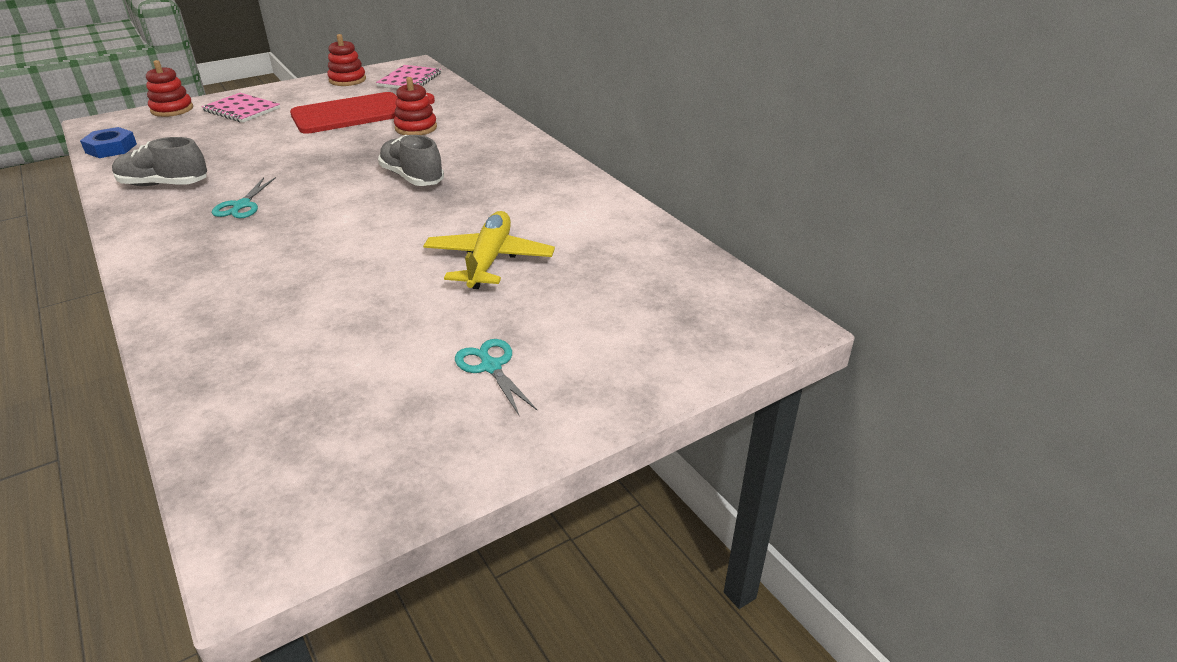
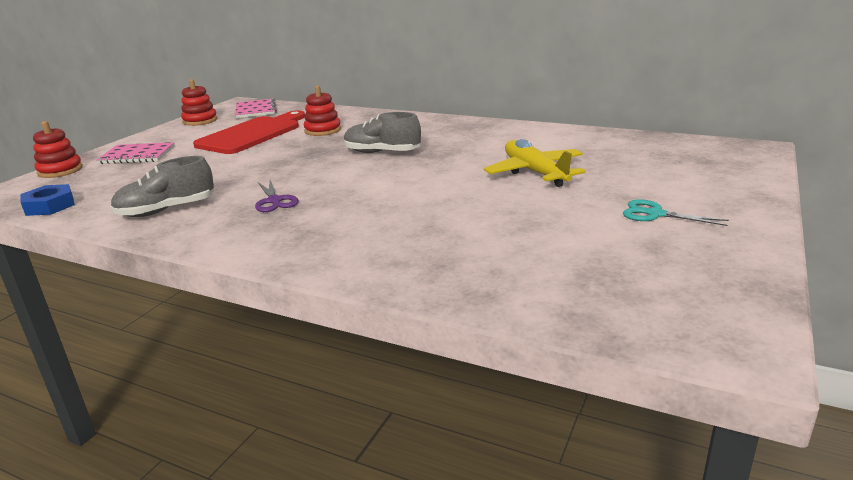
camera: 30 degrees left, 10 degrees down
(242, 205) = (274, 201): turquoise scissors -> purple scissors

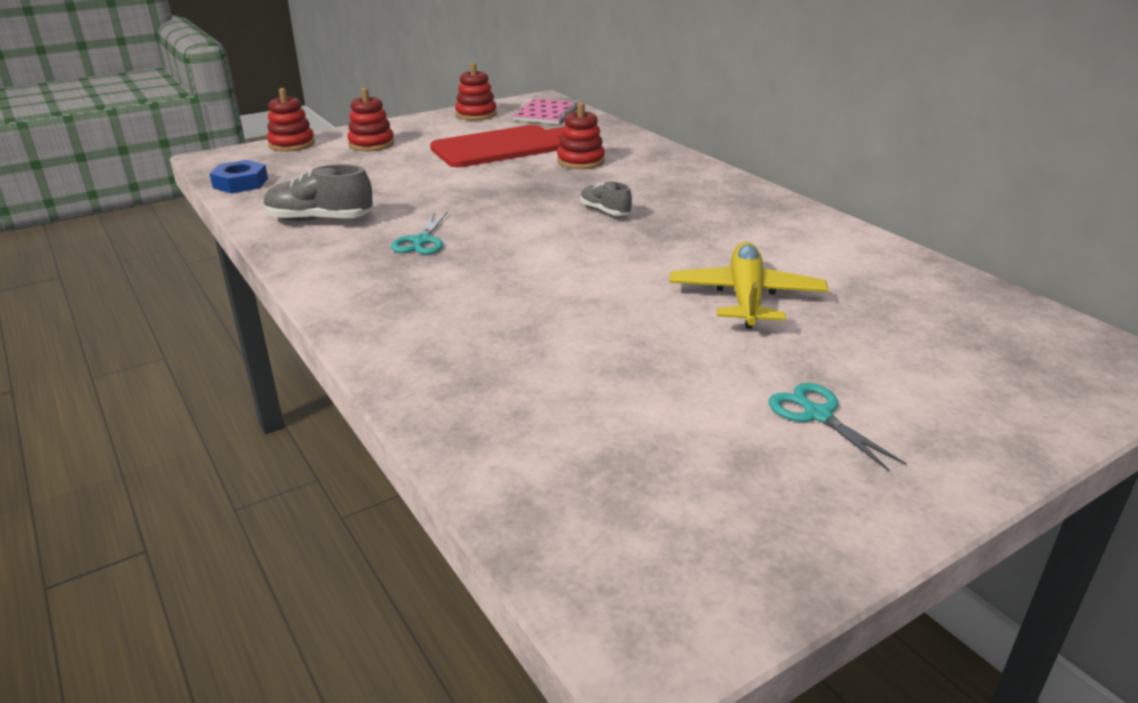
camera: 30 degrees right, 5 degrees up
(137, 155) = (371, 144): pink notebook -> red stacking toy
(274, 201) = (421, 241): purple scissors -> turquoise scissors
(382, 152) = (605, 211): grey shoe -> grey shoe, size x0.60

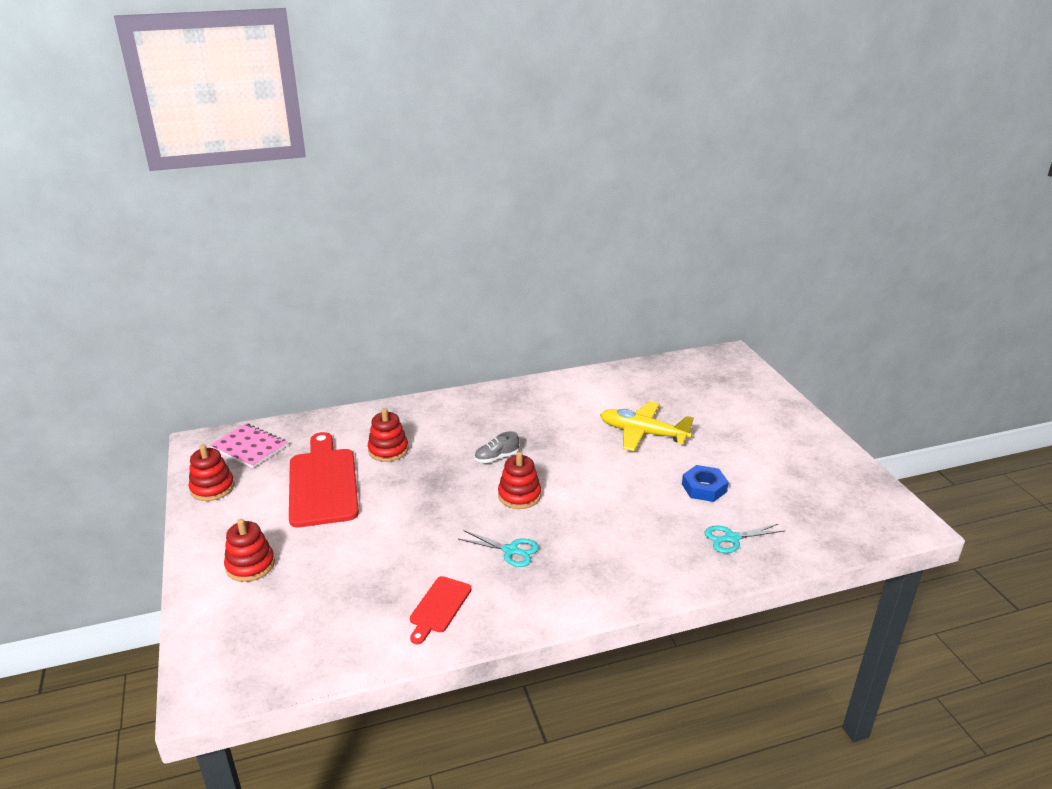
camera: 75 degrees left, 0 degrees up
(240, 183) = (306, 666): blue nut -> blue nut (704, 488)
(292, 144) = (202, 626): red stacking toy -> red stacking toy (519, 496)
(320, 220) = (438, 607): grey shoe -> red cutting board
(817, 415) = (762, 443): turquoise scissors -> turquoise scissors (732, 538)

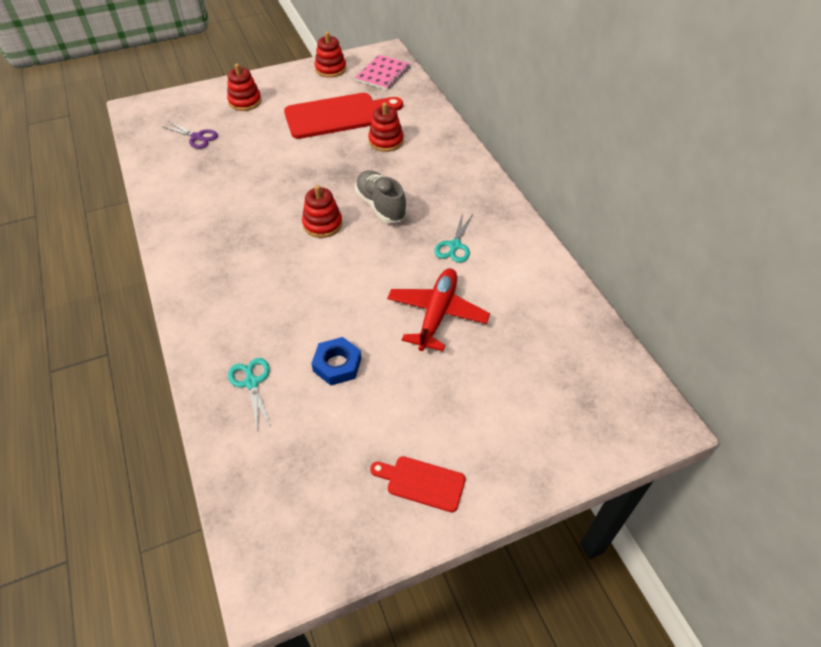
camera: 85 degrees right, 20 degrees up
(318, 609) = (197, 137): none -> purple scissors
(438, 607) = (189, 191): red cutting board -> red cutting board (422, 482)
(496, 457) = (380, 205): grey shoe -> grey shoe, size x1.67
(510, 550) = (248, 224): turquoise scissors -> turquoise scissors (454, 246)
(642, 433) = (437, 314): yellow plane -> red plane

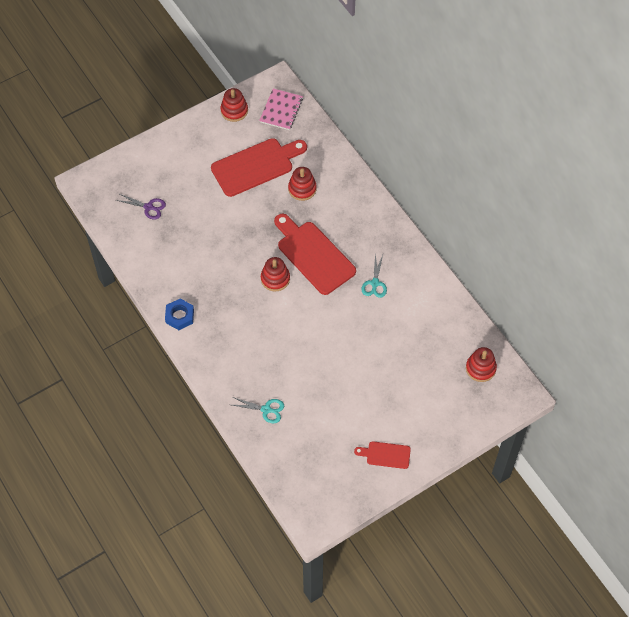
camera: 10 degrees left, 10 degrees up
(245, 101) = (173, 161): red stacking toy -> red stacking toy (480, 368)
(252, 382) = (266, 409): turquoise scissors -> turquoise scissors turned 135 degrees clockwise
(337, 364) = (316, 388): blue nut -> blue nut (179, 316)
(380, 205) = (313, 255): grey shoe -> red cutting board
(437, 314) = (373, 341): red plane -> none

